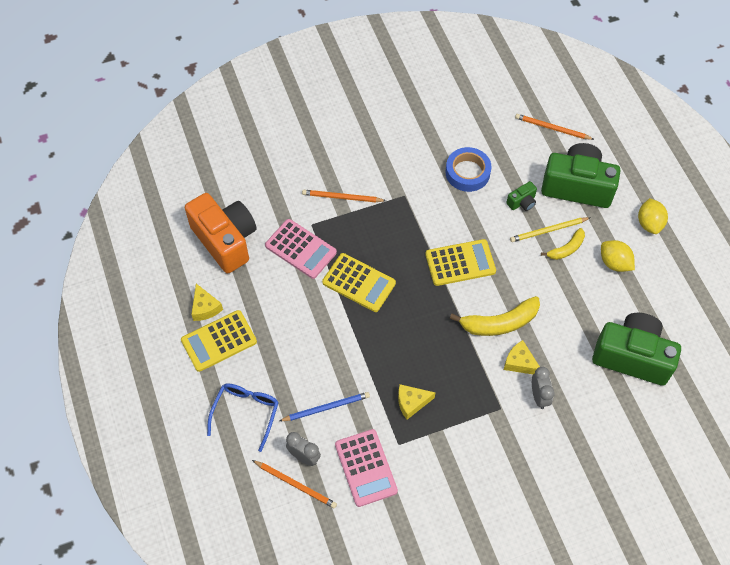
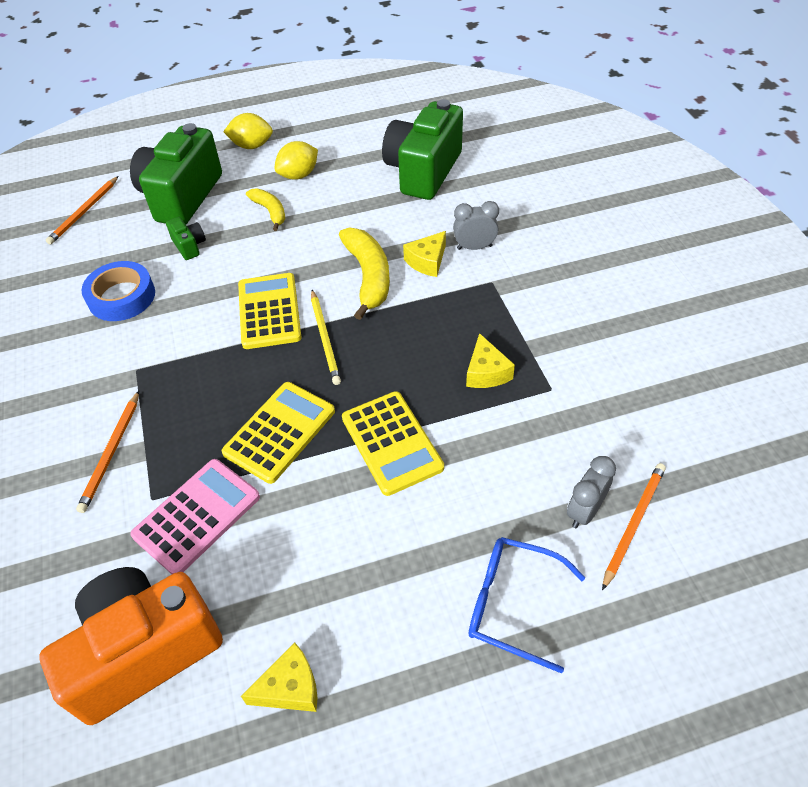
camera: 85 degrees left, 10 degrees down
(219, 341) = (366, 657): yellow calculator -> yellow calculator (391, 443)
(326, 408) = (498, 479): blue pencil -> none
(366, 468) = (592, 429): pink calculator -> none
(548, 230) = (239, 225): yellow pencil -> yellow pencil (325, 339)

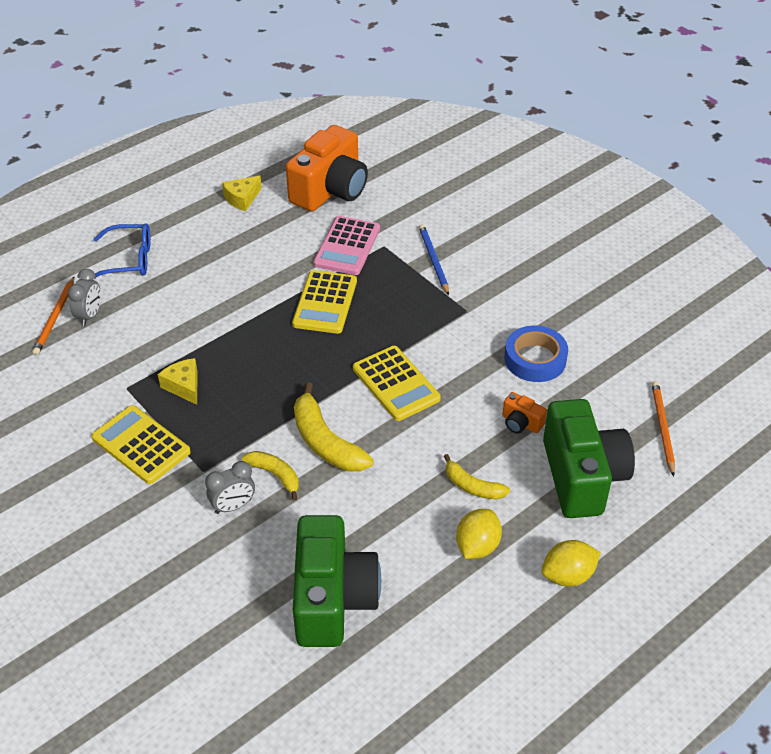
camera: 155 degrees right, 5 degrees down
(111, 453) = (433, 260): orange pencil -> blue pencil
(189, 246) = (521, 423): green camera -> orange camera
(325, 339) = (332, 375): yellow pencil -> none
(391, 443) = (239, 318): yellow calculator -> yellow calculator (141, 445)
(427, 261) = (275, 475): yellow cheese -> yellow banana

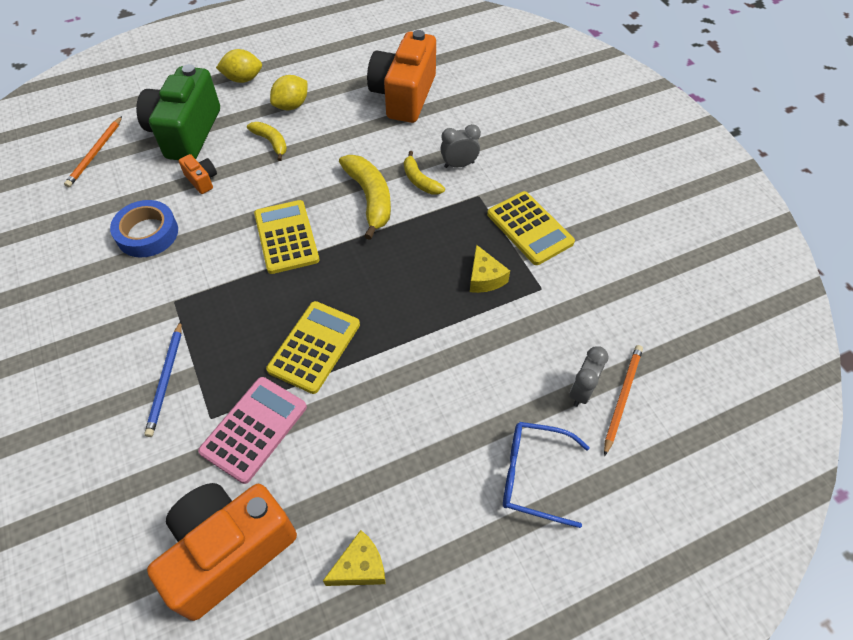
camera: 165 degrees left, 10 degrees up
(333, 599) = (404, 95): green camera -> orange camera

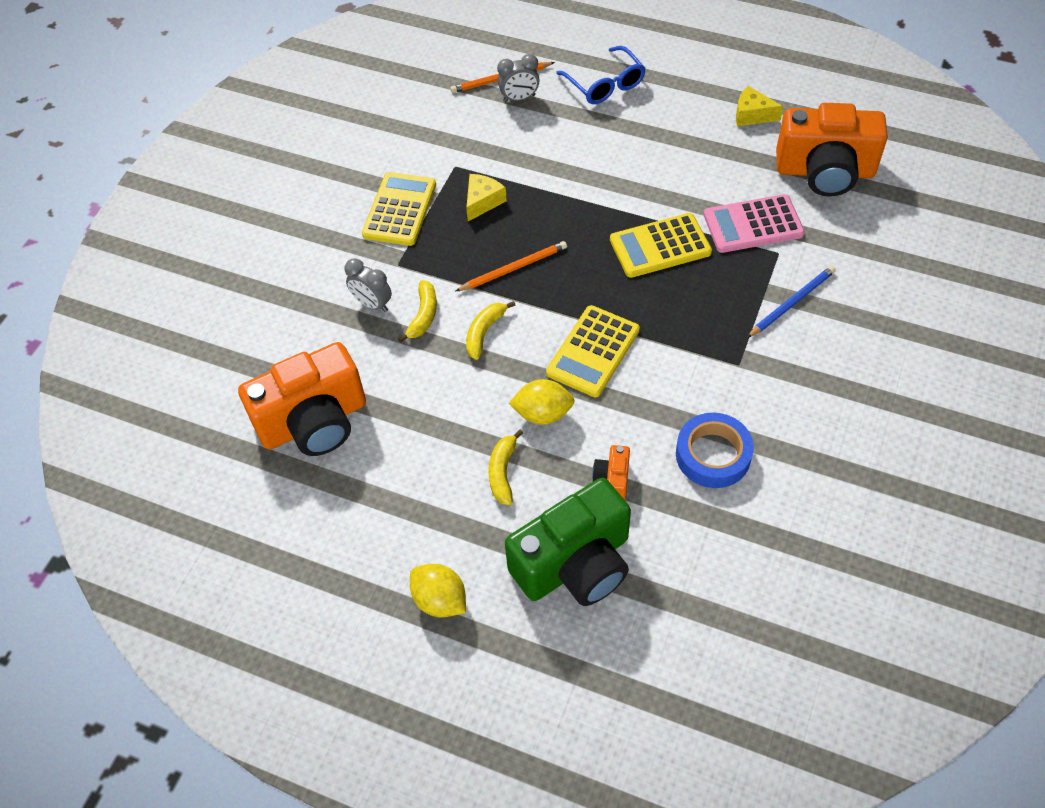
camera: 130 degrees left, 0 degrees up
(95, 153) = (695, 617): orange pencil -> orange pencil (514, 268)
(291, 105) = (432, 507): yellow lemon -> yellow lemon (543, 414)
(370, 198) = (484, 332): yellow banana -> yellow banana, size x0.60

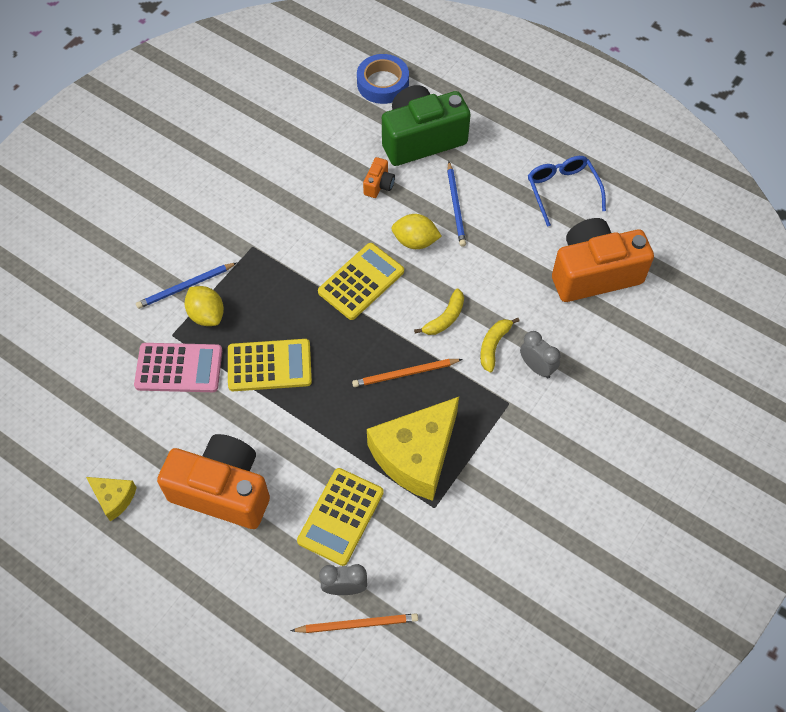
camera: 170 degrees left, 5 degrees up
(400, 209) = (498, 465): yellow calculator -> yellow calculator (340, 516)
(440, 600) = (515, 136): yellow lemon -> yellow lemon (206, 315)
(482, 201) = (416, 455): yellow cheese -> yellow cheese, size x2.13
(503, 472) = (456, 206): yellow banana -> blue pencil
(605, 84) = (246, 584): blue glasses -> blue glasses (562, 190)
(713, 455) = (302, 186): blue tape -> blue tape (383, 83)
(825, 172) = (84, 409): orange camera -> orange camera (222, 490)

